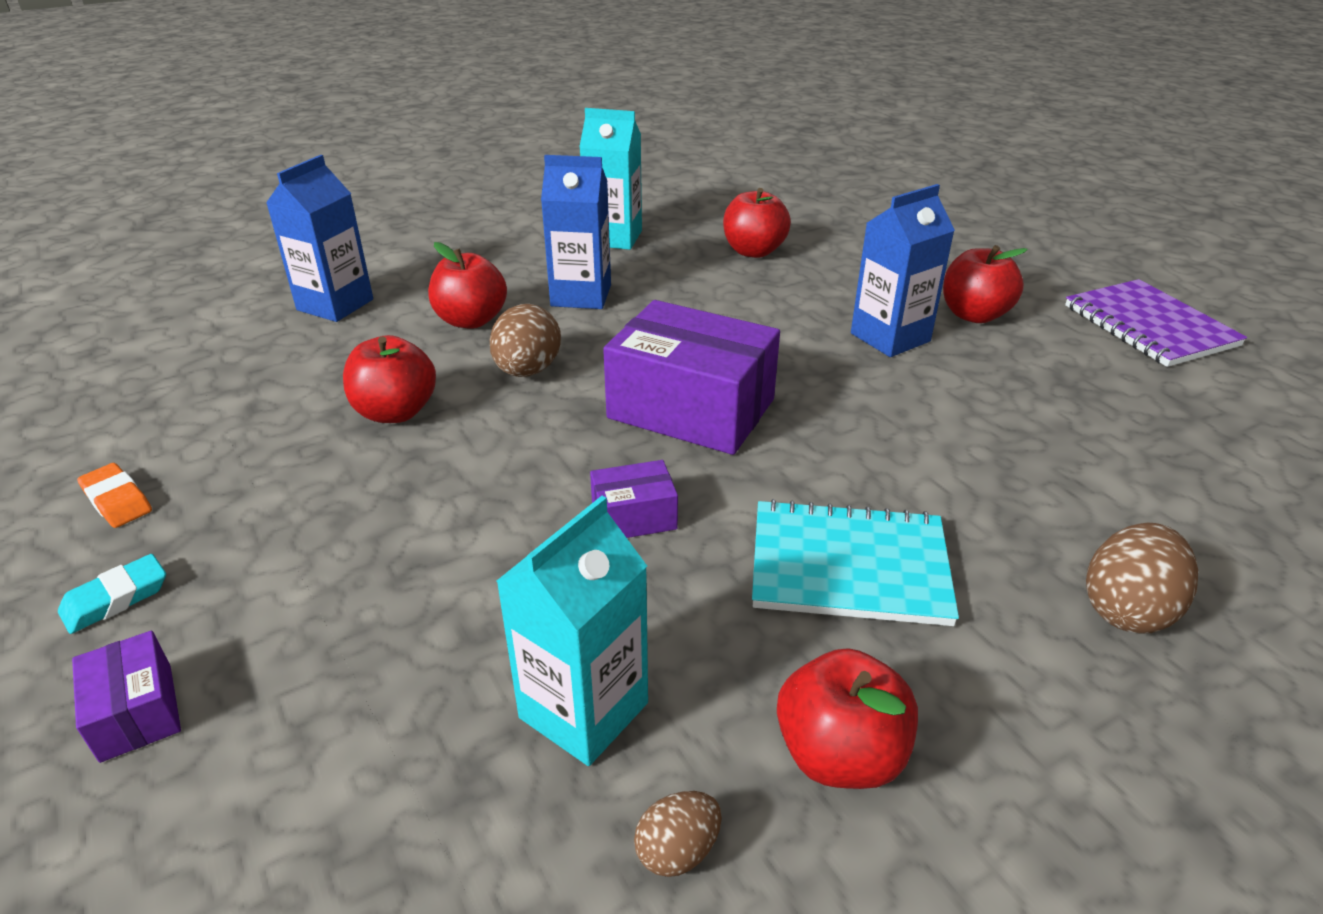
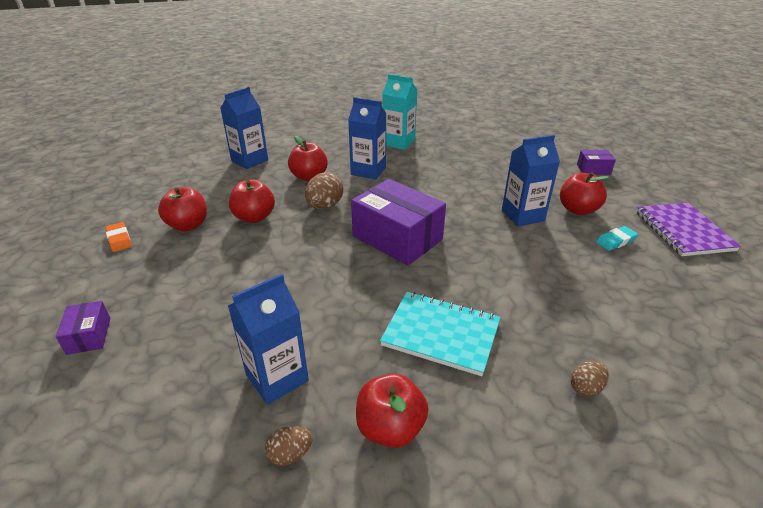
camera: 15 degrees right, 0 degrees up
(116, 599) = (101, 284): turquoise eraser -> turquoise eraser (615, 241)
(584, 710) = (277, 378): turquoise carton -> blue carton
(634, 517) = (343, 288): purple box -> purple box (593, 169)
(753, 251) = (469, 158): red apple -> red apple (188, 225)
(1127, 609) = (586, 388): brown egg -> brown egg, size x0.58

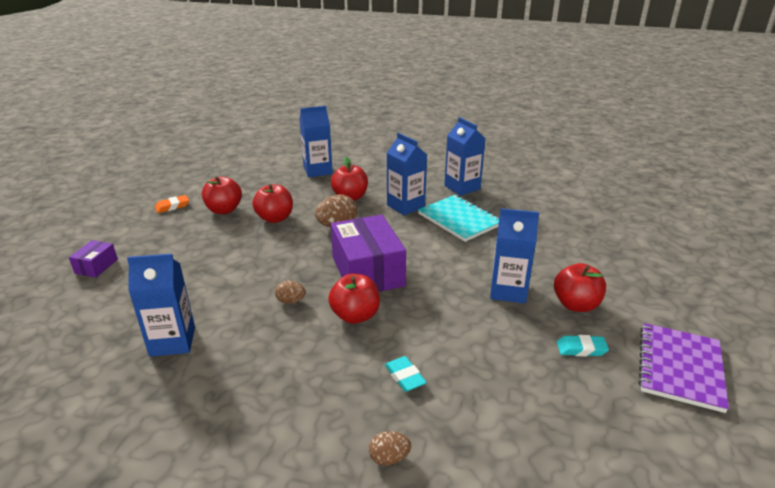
camera: 30 degrees right, 5 degrees down
(119, 239) = (172, 206): orange eraser -> orange eraser turned 60 degrees clockwise
(290, 454) = (130, 395): brown egg -> brown egg (291, 301)
(390, 428) = (207, 410): red apple -> red apple (355, 316)
(398, 142) = (462, 187): turquoise carton -> blue carton
(441, 334) = (317, 361): turquoise notebook -> turquoise notebook (459, 219)
(524, 315) = (405, 376): none -> turquoise eraser
(593, 169) = (647, 270): purple box -> none

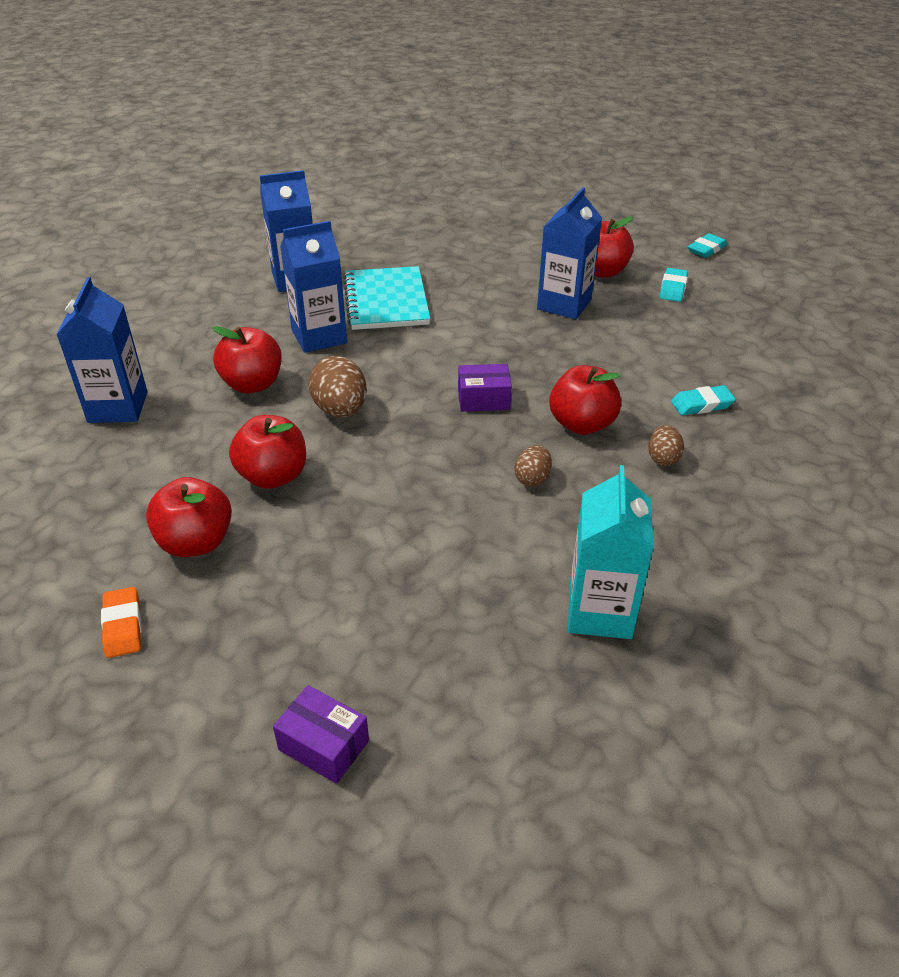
camera: 75 degrees left, 10 degrees up
(172, 341) = (600, 611): blue carton -> turquoise carton
(367, 271) = (483, 399): purple box -> purple box, size x0.47
(389, 458) = (819, 435): brown egg -> brown egg (663, 458)
(459, 219) = (386, 301): turquoise notebook -> turquoise notebook turned 75 degrees counterclockwise
(680, 368) = (706, 249): purple notebook -> turquoise eraser

